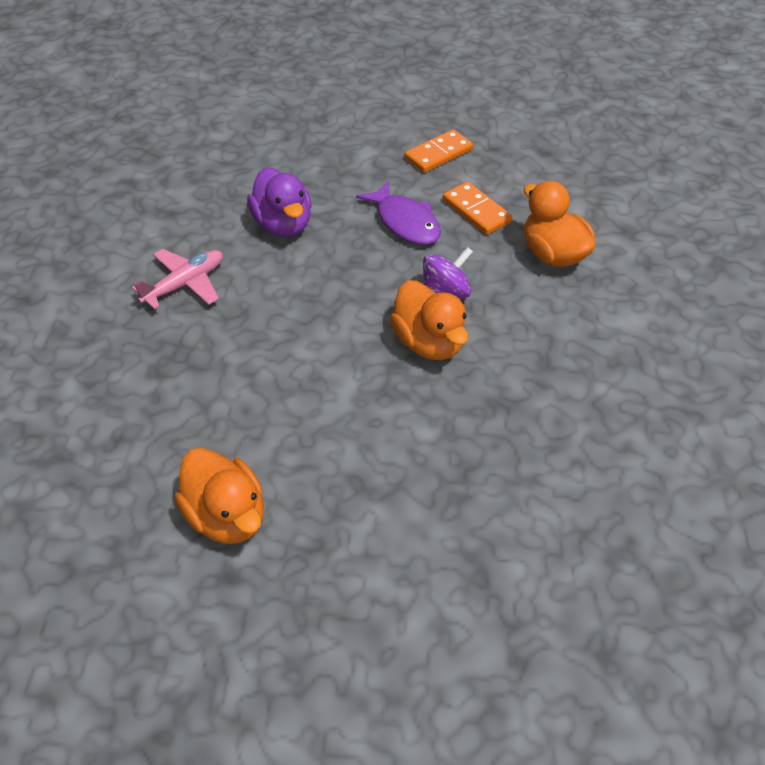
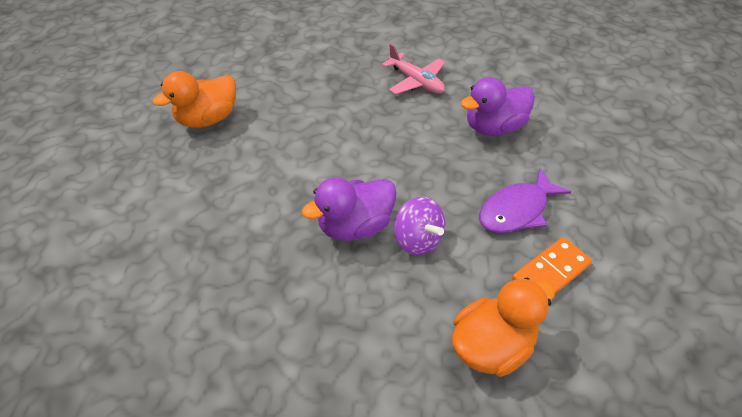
camera: 90 degrees right, 0 degrees up
(429, 342) = (355, 226): orange duck -> purple duck
(438, 154) = (641, 240): orange domino -> none

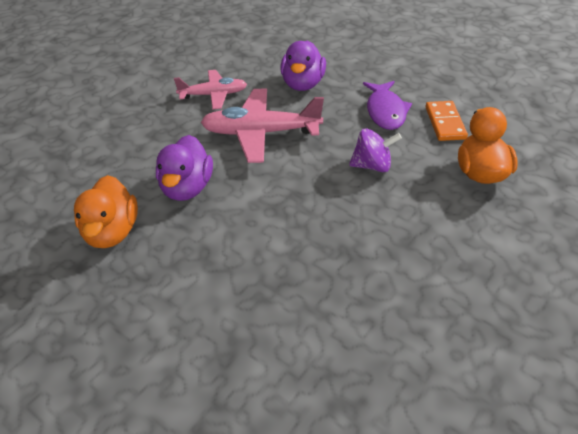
camera: 55 degrees left, 5 degrees down
(355, 226) = (332, 191): purple duck -> purple duck (187, 188)
(392, 136) = (260, 133): none -> pink plane

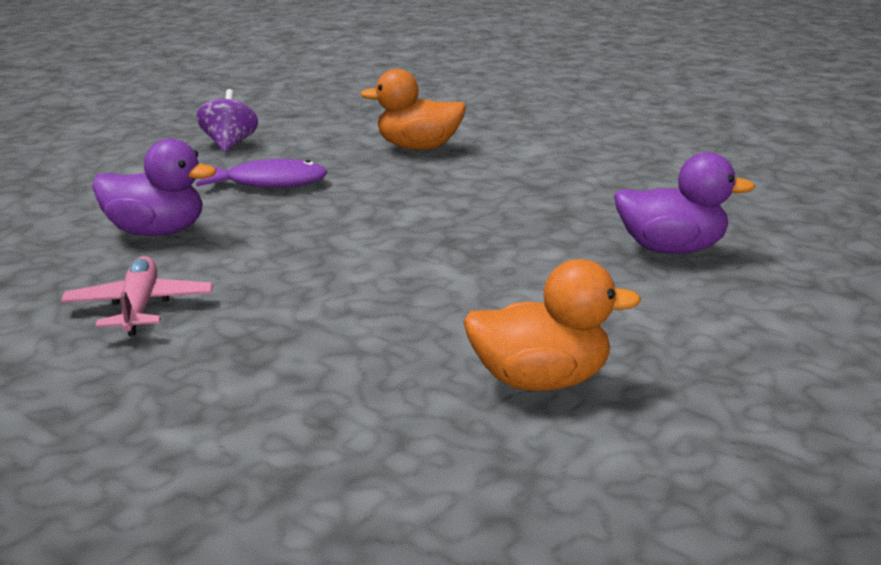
camera: 90 degrees left, 20 degrees down
(187, 188) = (426, 320): purple duck -> purple duck (671, 249)
(260, 133) = (289, 264): pink plane -> none
(372, 166) = (393, 196): purple spinning top -> purple spinning top (229, 144)
(445, 123) = (312, 155): orange domino -> none

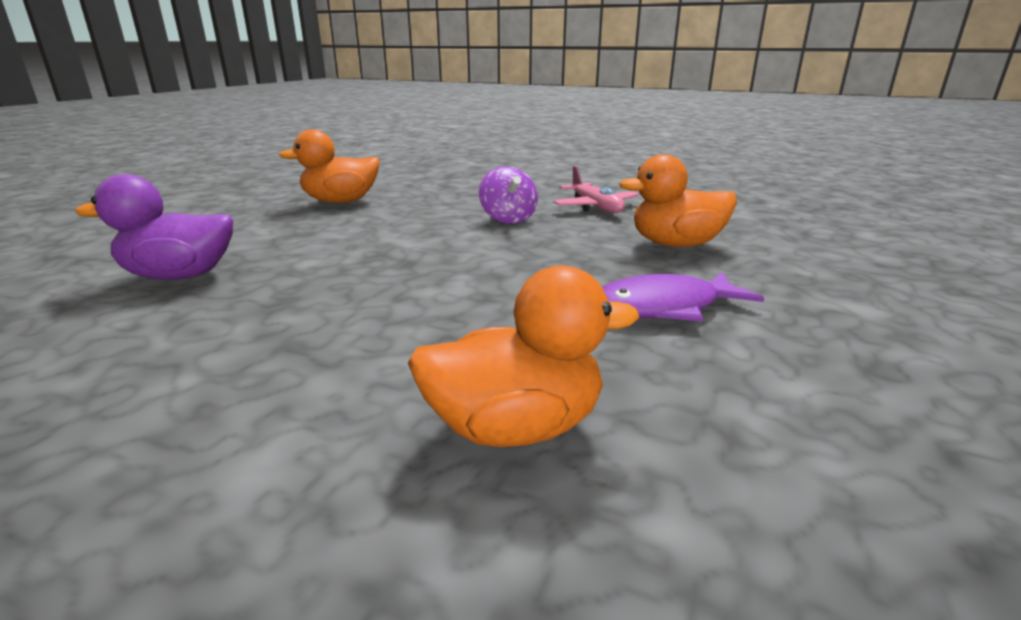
camera: 165 degrees right, 0 degrees up
(156, 232) = (676, 244): purple duck -> orange duck
(229, 144) = (864, 382): purple spinning top -> purple spinning top (508, 219)

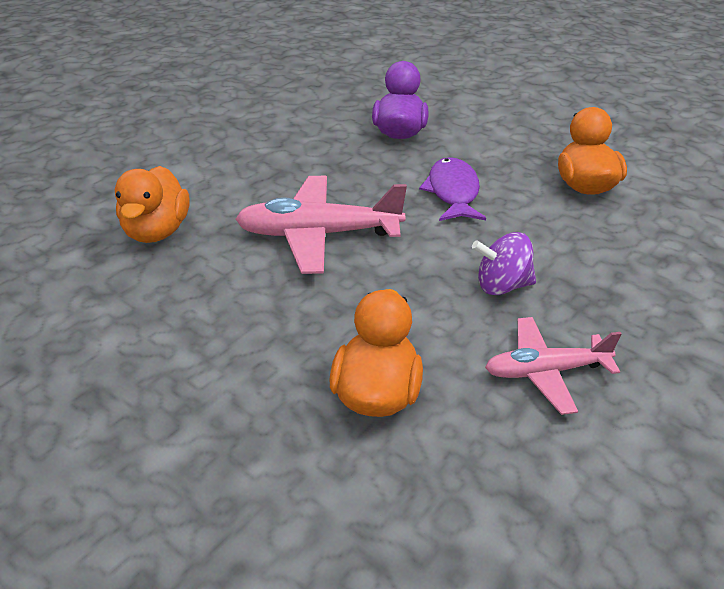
camera: 105 degrees right, 15 degrees up
(465, 293) = (318, 234): none -> pink plane
(664, 307) = (240, 324): purple fish -> purple fish (453, 192)

